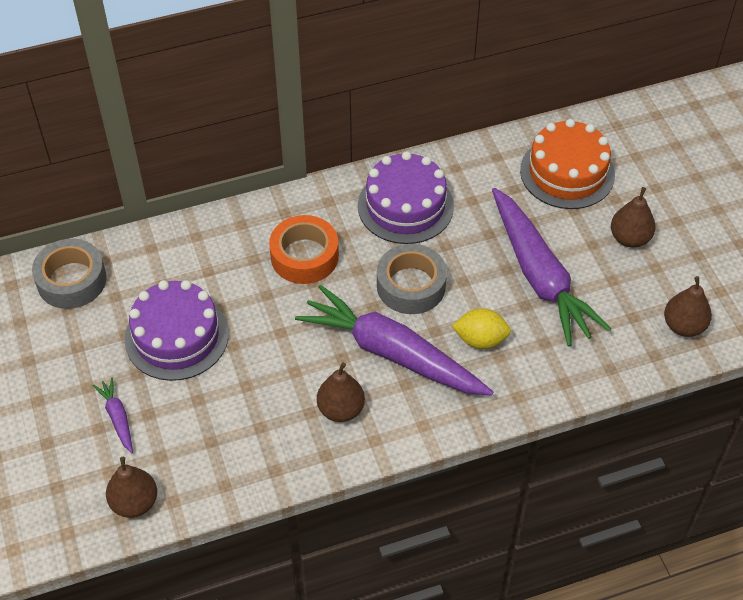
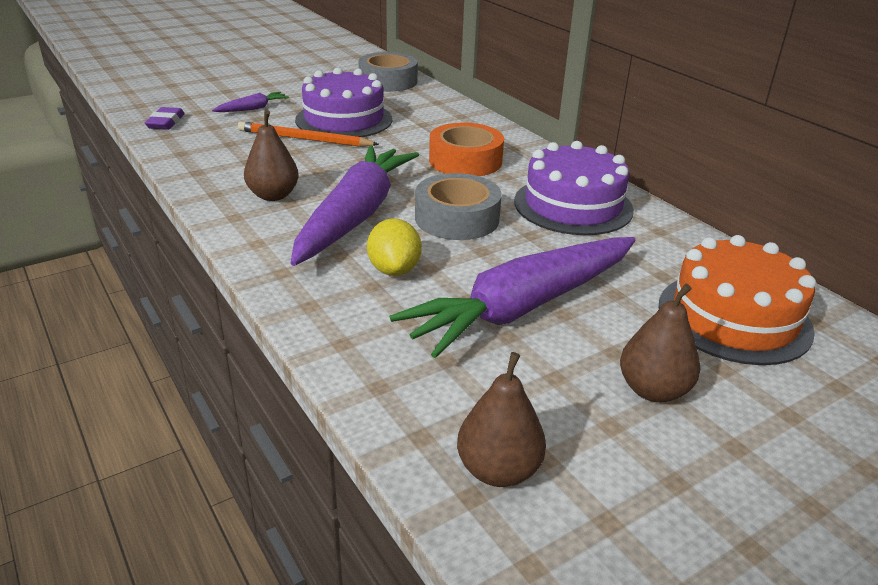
camera: 75 degrees right, 20 degrees down
(134, 503) = (166, 122): brown pear -> purple eraser
(219, 375) = (305, 139): none -> orange pencil

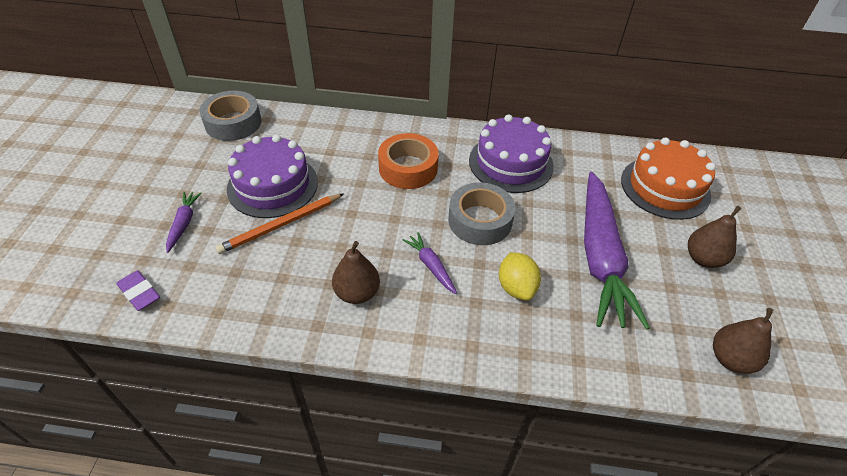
camera: 50 degrees left, 15 degrees up
(355, 216) = (431, 266): purple carrot -> purple carrot, size x0.41
(394, 270) = (516, 287): yellow lemon -> yellow lemon turned 45 degrees clockwise

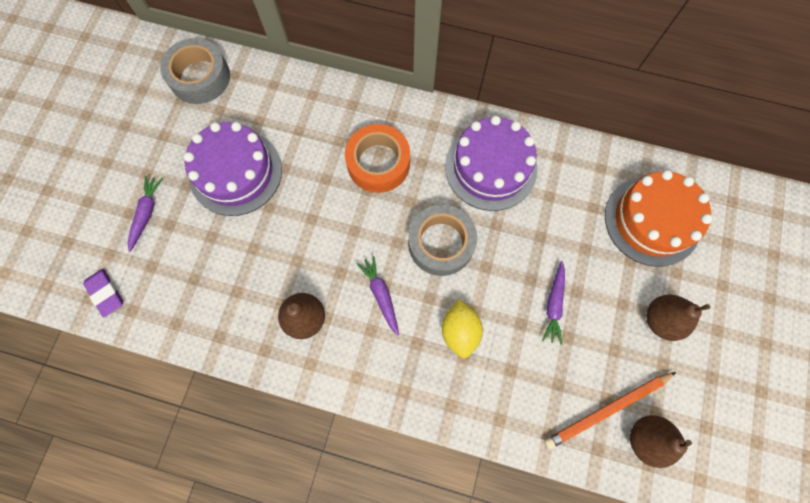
camera: 10 degrees right, 25 degrees up
(281, 225) = (241, 226): orange pencil -> orange pencil (607, 409)
(600, 257) = (554, 304): purple carrot -> purple carrot, size x0.41

